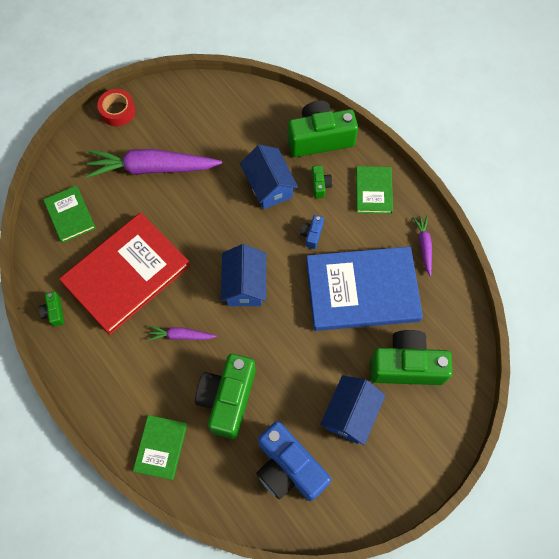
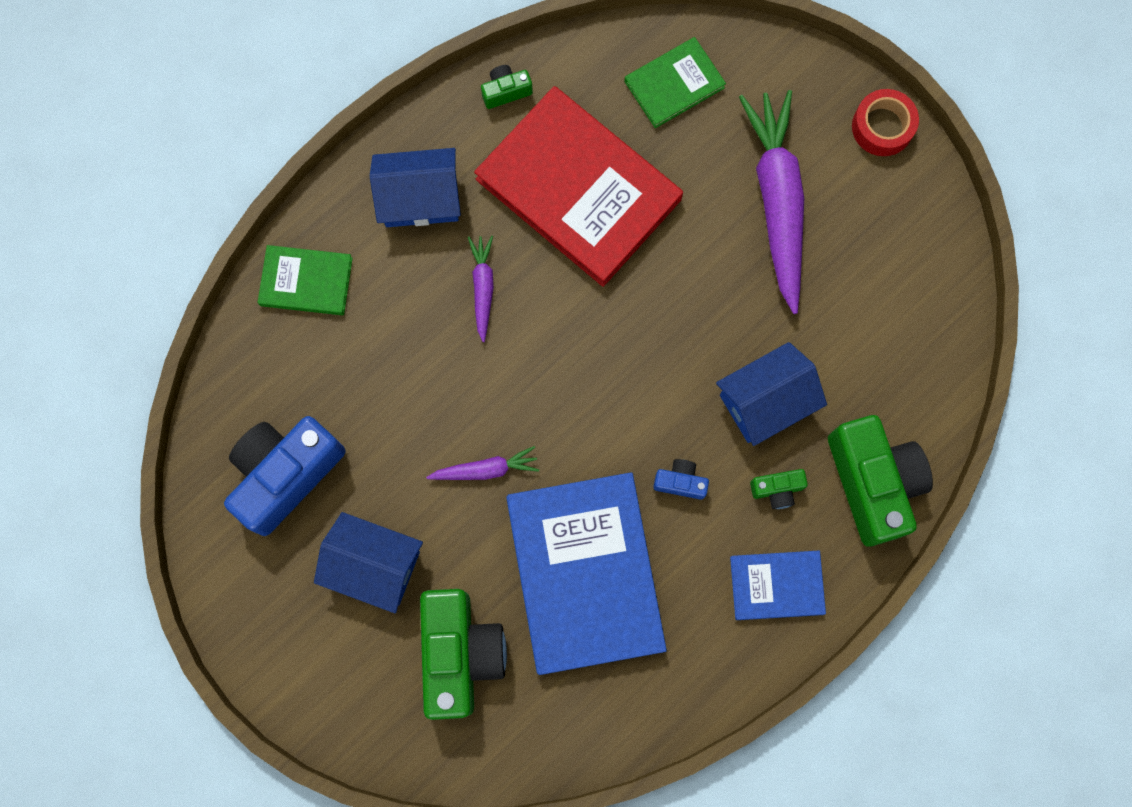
camera: 85 degrees right, 10 degrees up
(228, 399) = (386, 372): green camera -> none
(245, 285) = (578, 378): blue house -> blue house (420, 198)
(373, 191) = (776, 585): green book -> blue book
(424, 246) = (678, 679): purple carrot -> purple carrot (486, 469)

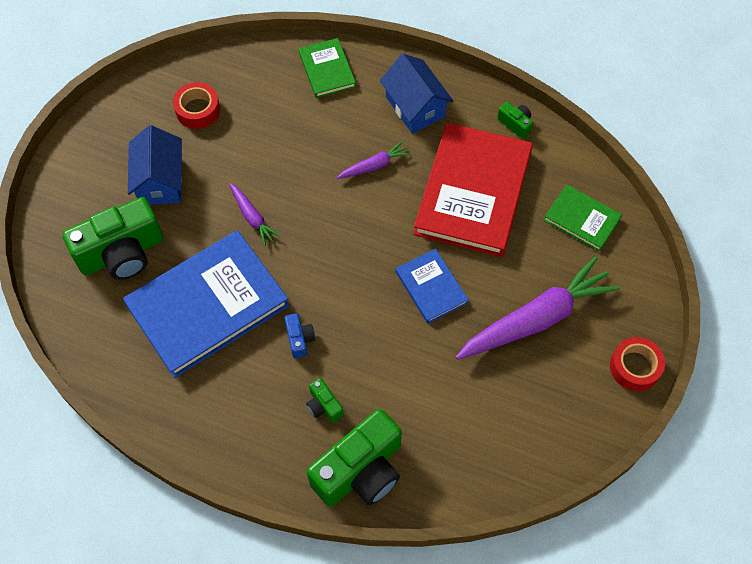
camera: 65 degrees right, 15 degrees down
(285, 474) = (198, 110): blue camera -> red tape
(765, 401) = (385, 371): blue house -> none
(776, 585) = (253, 434): blue book -> blue book (431, 287)

